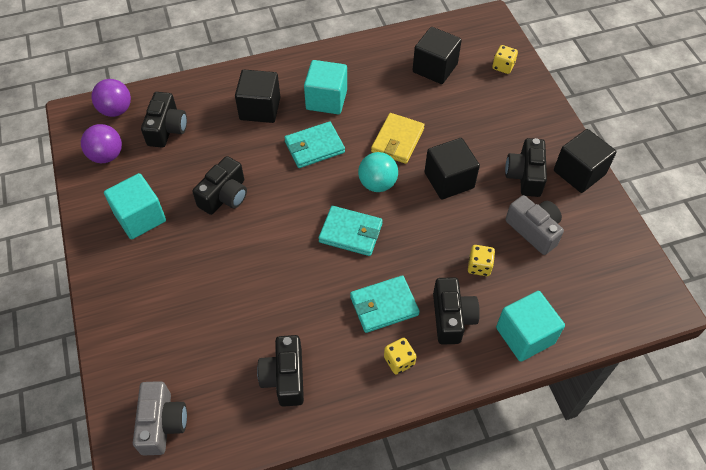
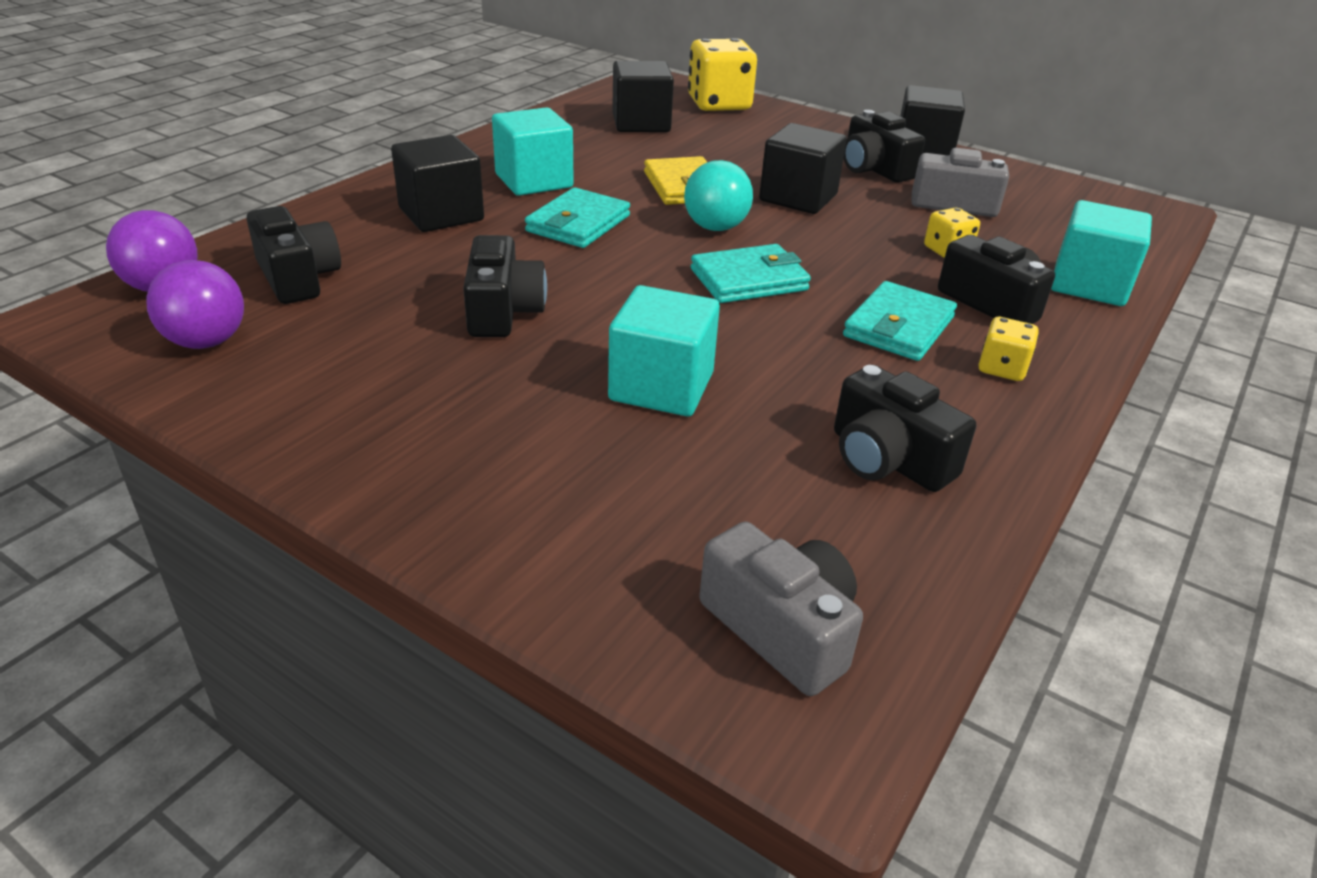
camera: 40 degrees left, 20 degrees down
(140, 217) = (373, 388): turquoise cube -> turquoise cube (661, 387)
(503, 66) = (719, 104): yellow dice -> yellow dice, size x2.00

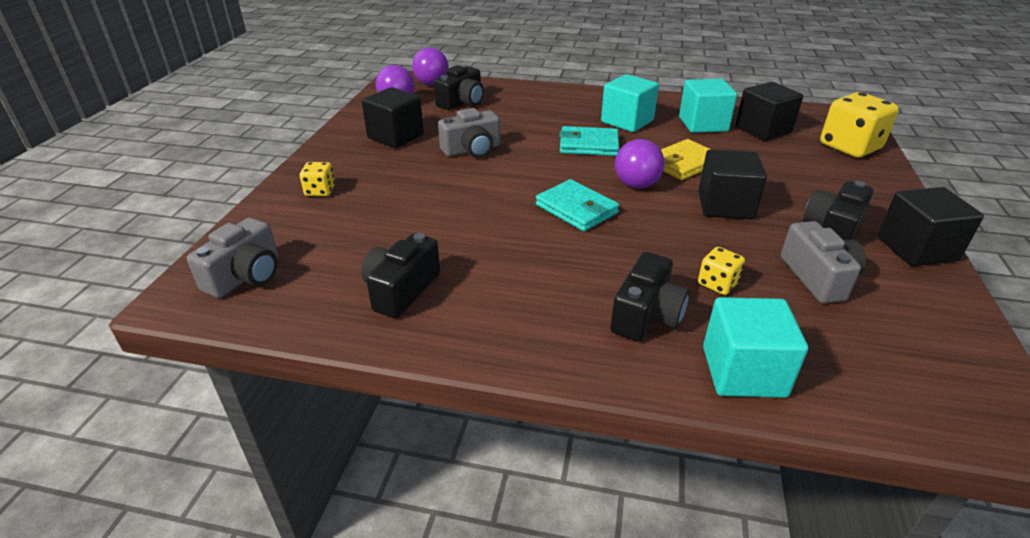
camera: 70 degrees right, 0 degrees up
(441, 214) = (556, 111): black cube -> black cube (395, 136)
(503, 311) = (472, 150): black camera -> grey camera
(661, 387) = (431, 206): turquoise cube -> turquoise cube (703, 124)
(715, 227) = (636, 185): turquoise ball -> purple ball
(899, 327) = (567, 275): turquoise wallet -> none
(1002, 368) = (545, 328): yellow dice -> yellow dice (320, 191)

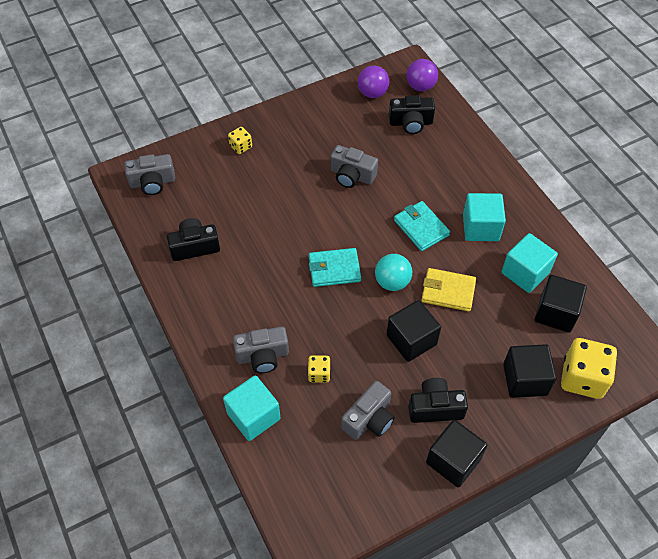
camera: 50 degrees right, 20 degrees up
(395, 136) = (329, 128): black cube -> black cube (525, 379)
(576, 209) = (334, 269): turquoise wallet -> turquoise wallet turned 75 degrees clockwise
(636, 185) = (392, 282): purple ball -> turquoise ball
(646, 315) = (262, 356): black camera -> grey camera

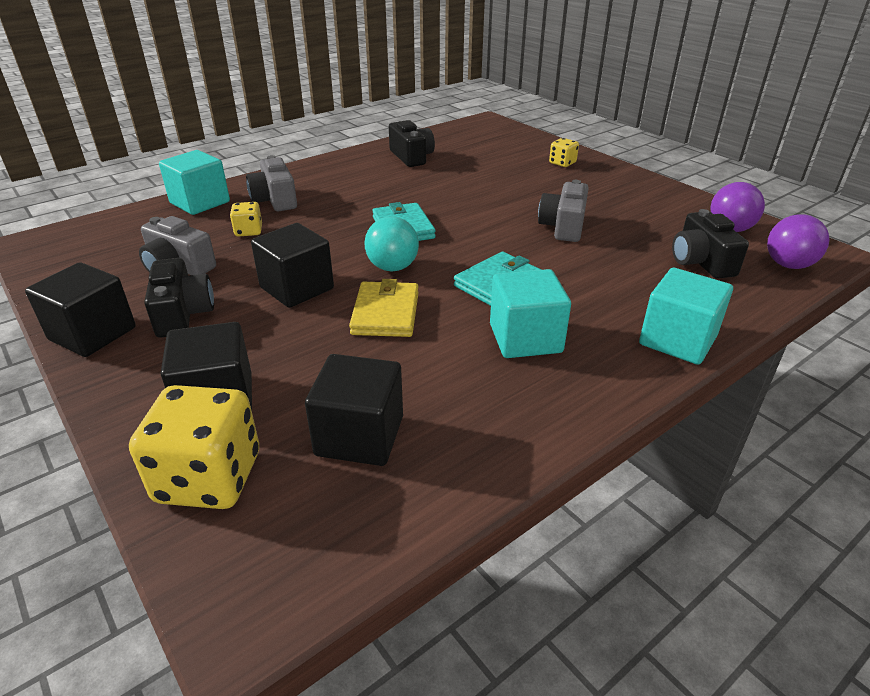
camera: 80 degrees right, 20 degrees down
(152, 182) = (485, 133): grey camera -> none
(525, 273) = (444, 393): turquoise cube -> turquoise cube (677, 340)

